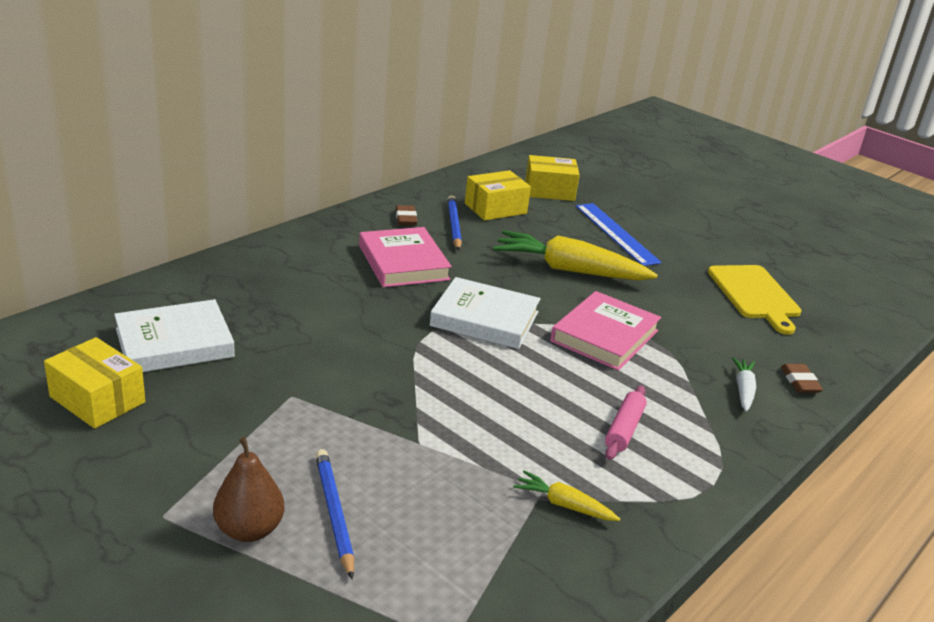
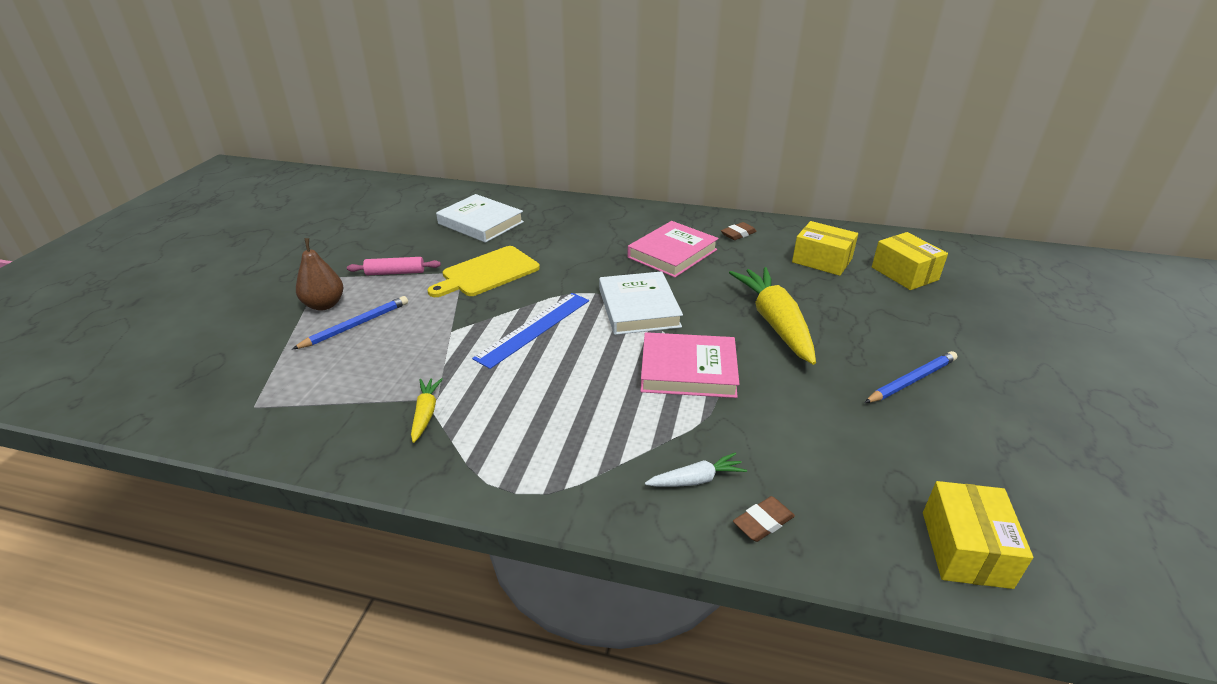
camera: 65 degrees right, 5 degrees up
(97, 399) = (408, 225): yellow box -> yellow box (965, 549)
(454, 225) = (761, 253): blue pencil -> blue pencil (911, 380)
(616, 233) = (887, 328): blue ruler -> blue ruler (534, 328)
(624, 429) = (552, 418): pink rolling pin -> pink rolling pin (395, 273)
(754, 295) = (909, 448): yellow cutting board -> yellow cutting board (487, 273)

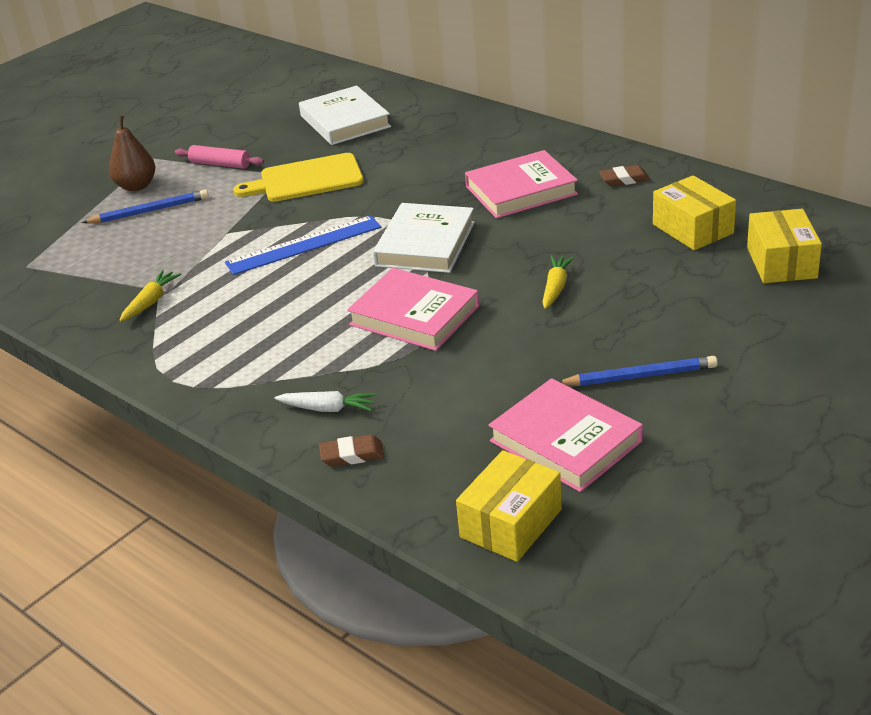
camera: 30 degrees right, 0 degrees up
(775, 323) = (555, 288): yellow carrot -> yellow carrot, size x0.47
(921, 452) = (565, 441): none -> pink book

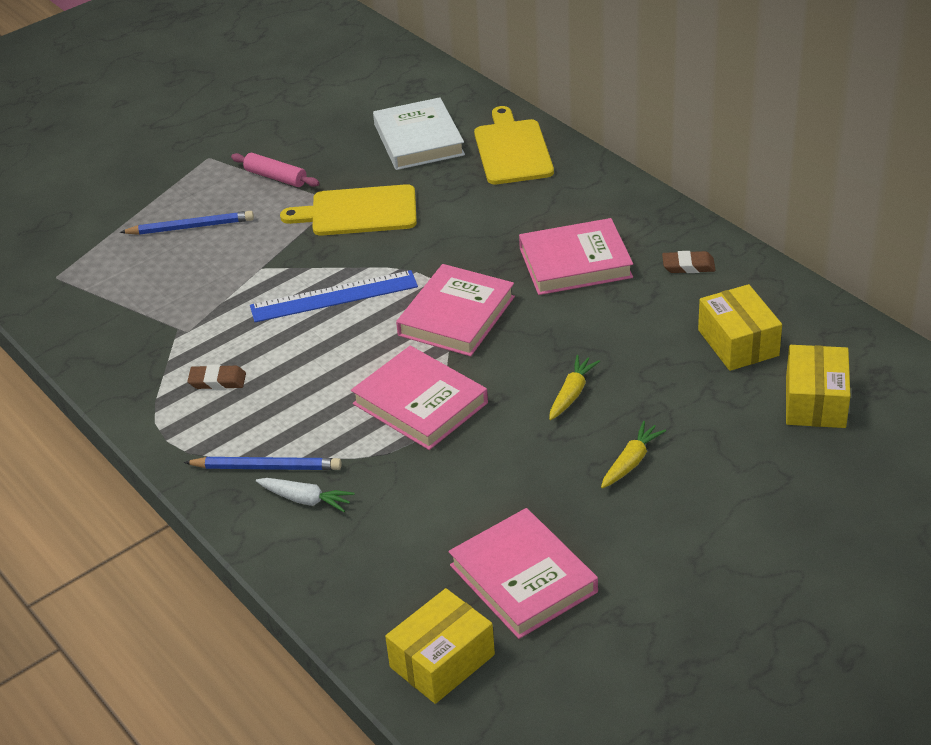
camera: 10 degrees right, 5 degrees up
(136, 186) = (185, 192): brown pear -> none
(151, 302) = (166, 342): yellow carrot -> yellow carrot (631, 462)
(352, 455) = (314, 557): brown eraser -> brown eraser (217, 381)
(425, 244) = (456, 316): white book -> pink book
(433, 118) = (512, 150): none -> yellow cutting board
(640, 376) = (621, 516): blue pencil -> blue pencil (267, 467)

